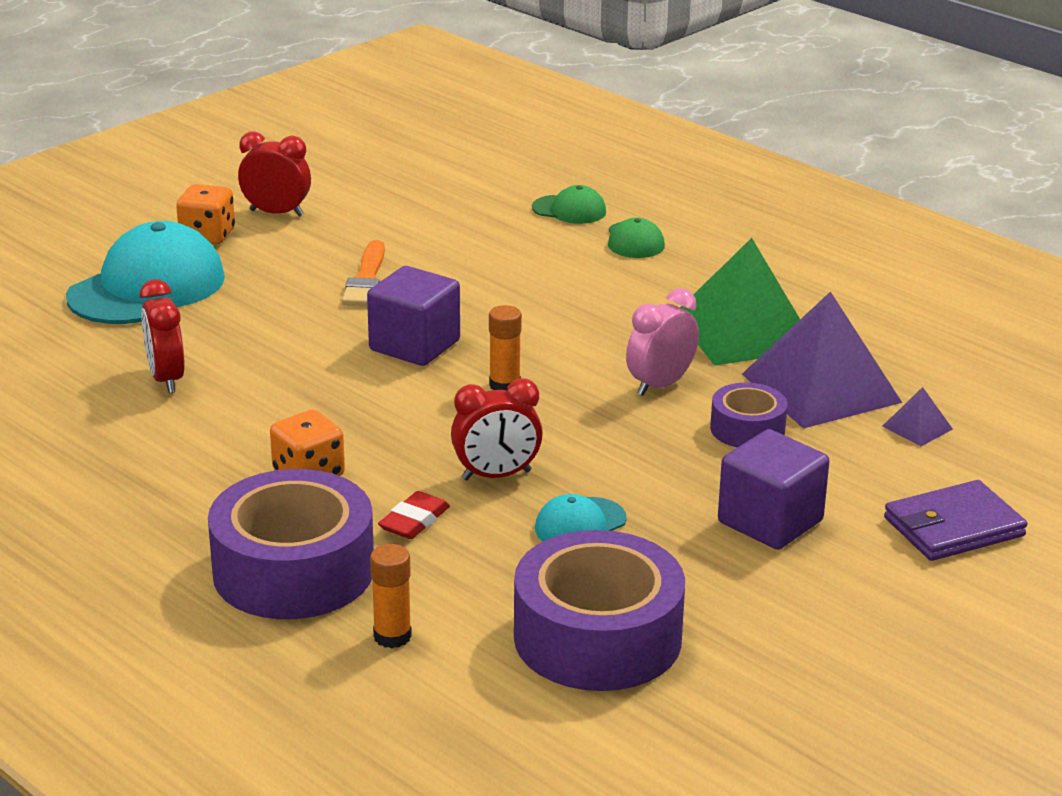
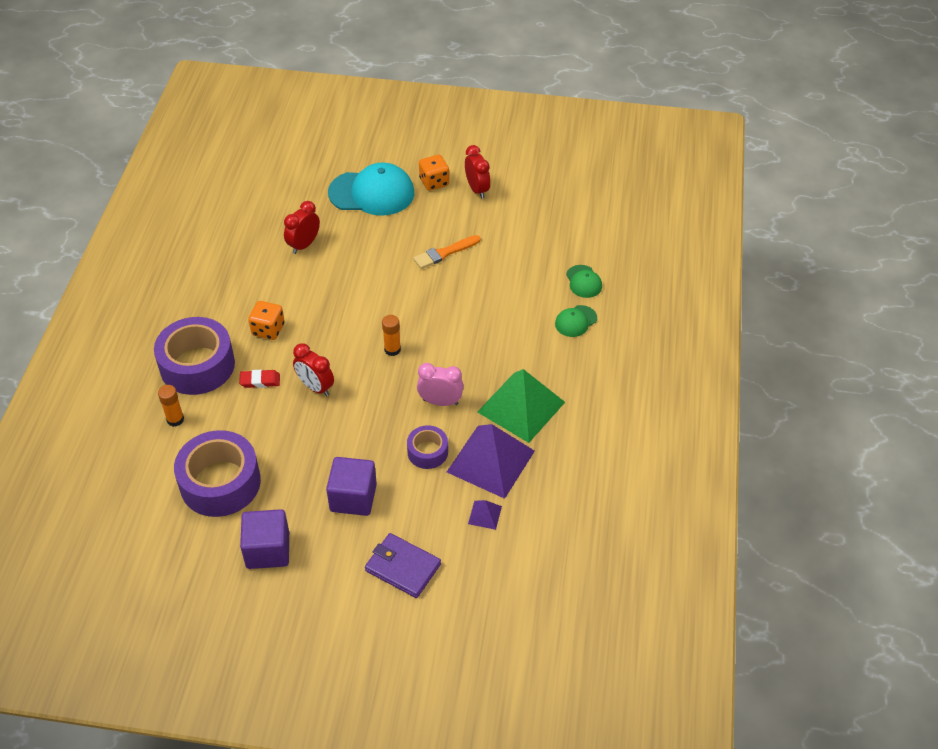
camera: 55 degrees right, 20 degrees up
(414, 345) = (400, 302): purple cube -> purple cube (268, 550)
(580, 524) = (299, 434): turquoise cap -> none

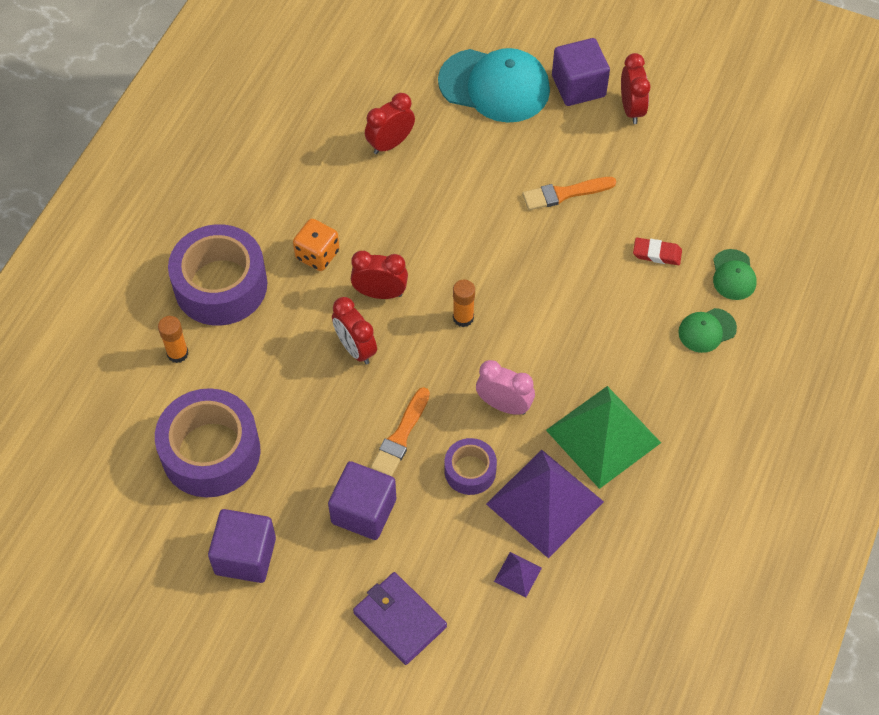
camera: 15 degrees right, 10 degrees up
(260, 381) = (290, 324): red eraser -> red eraser (657, 253)
(324, 346) = (380, 293): none -> red clock
(367, 440) = (400, 436): none -> orange brush
(434, 182) = (578, 86): orange dice -> purple cube

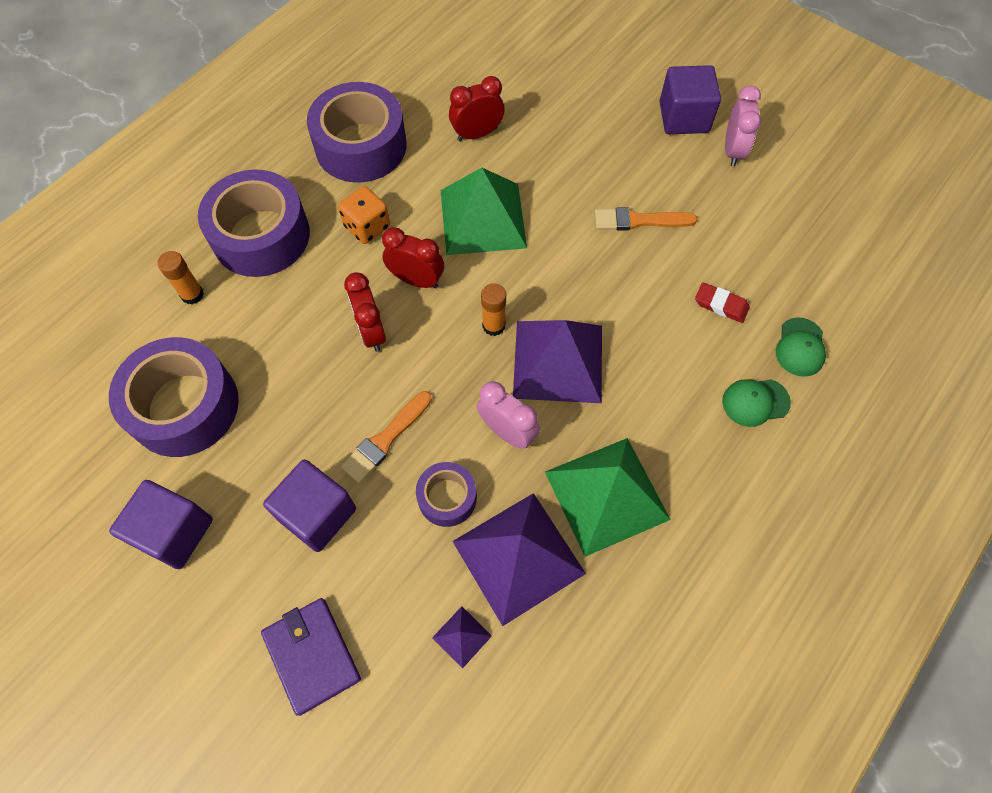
camera: 15 degrees right, 5 degrees up
(283, 179) = (361, 146): none -> purple tape
(421, 223) = (482, 218): none -> green pyramid
(494, 86) = (598, 100): turquoise cap -> none
(529, 335) = (558, 361): none -> purple pyramid
(631, 109) = (732, 150): red clock -> pink clock

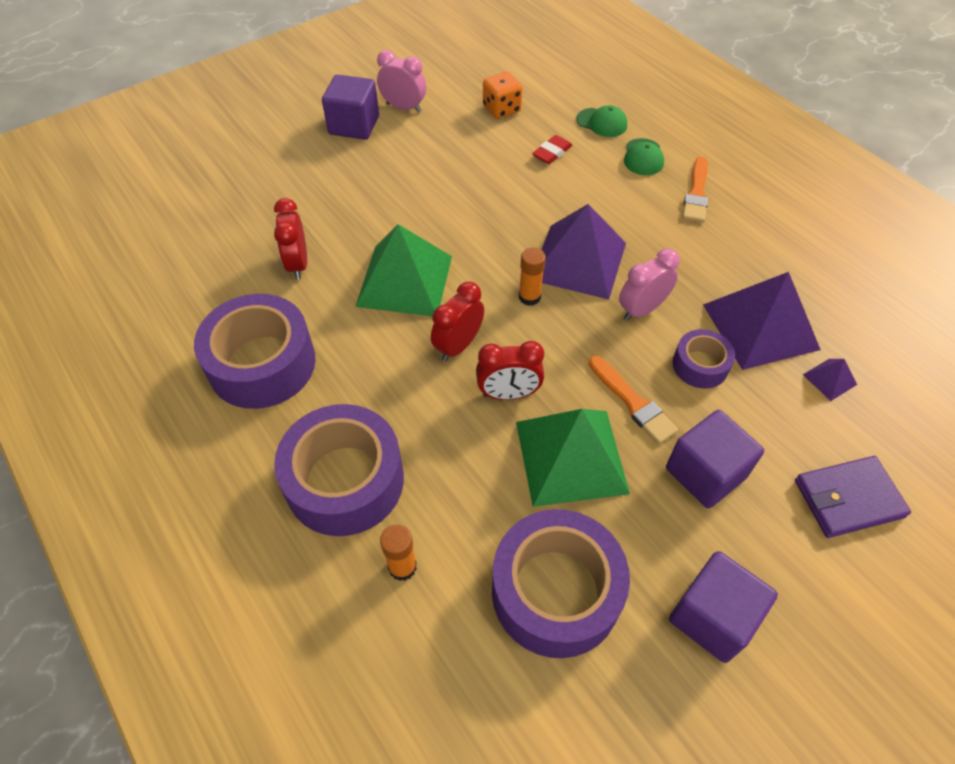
camera: 75 degrees left, 10 degrees down
(367, 227) = (375, 376): orange dice -> orange dice (501, 109)
(606, 495) = (710, 259): green pyramid -> green pyramid (571, 457)
(639, 221) = (451, 178): orange brush -> orange brush (696, 193)

